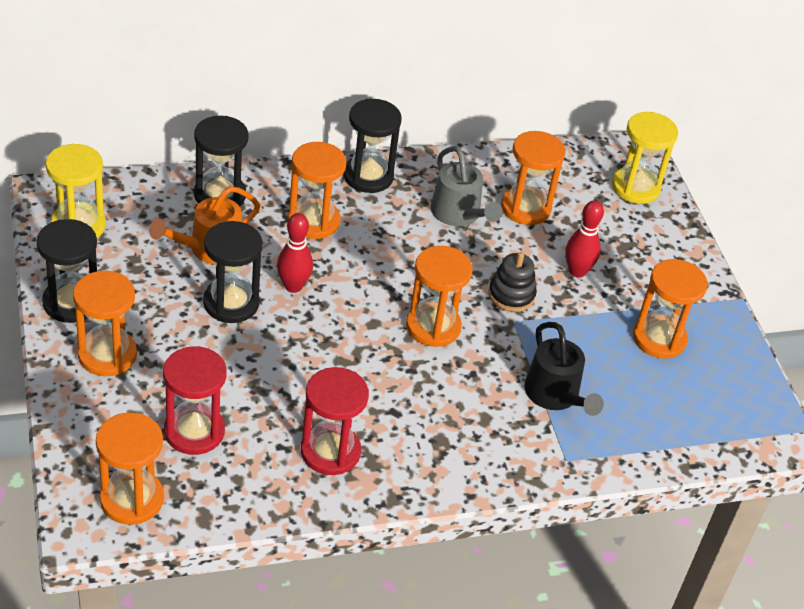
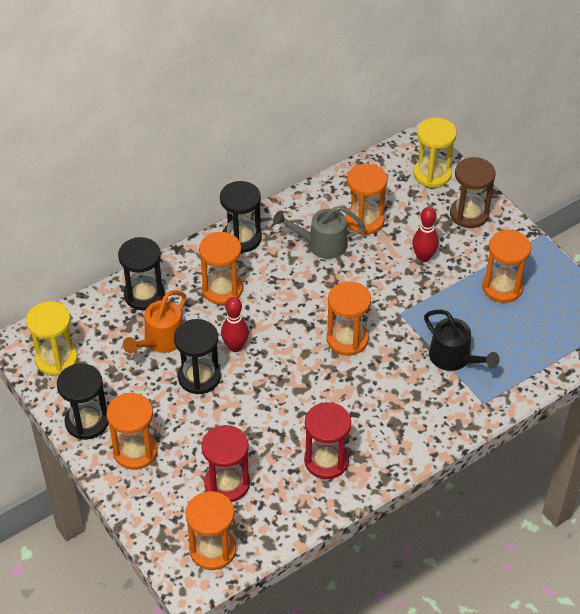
camera: 15 degrees left, 5 degrees up
(459, 215) = (321, 244): grey watering can -> grey watering can turned 135 degrees clockwise
(511, 295) = (388, 293): black stacking toy -> none
(659, 245) = (469, 214): none -> brown hourglass

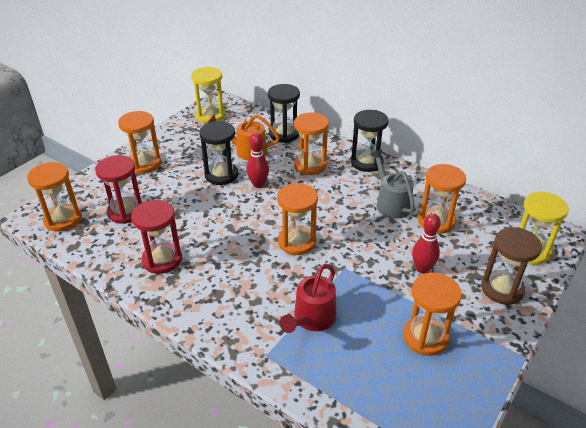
camera: 70 degrees right, 10 degrees down
(87, 422) = (163, 139): black hourglass -> none
(454, 358) = (311, 319): black watering can -> red watering can

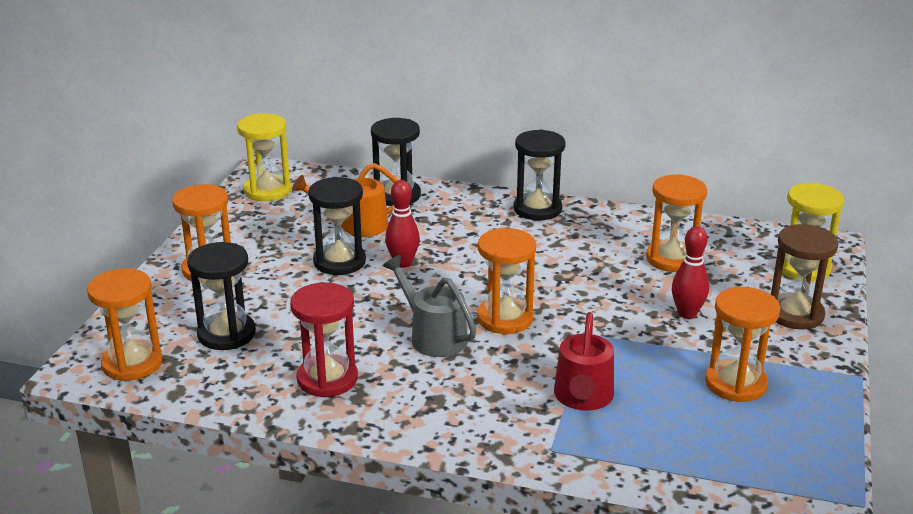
camera: 20 degrees left, 10 degrees down
(126, 212) = (226, 334): red hourglass -> black hourglass
(310, 165) = (461, 227): orange hourglass -> none
(390, 203) = (600, 250): grey watering can -> grey watering can (433, 336)

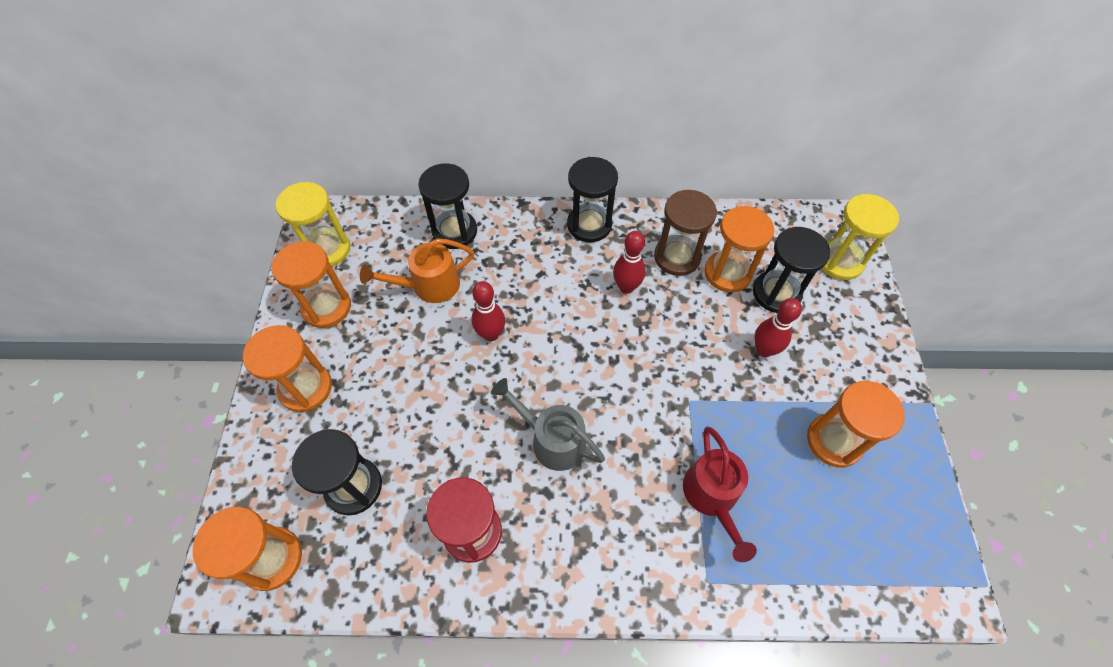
camera: 15 degrees left, 30 degrees up
(339, 262) = (430, 346): black hourglass -> black hourglass (776, 293)
(505, 318) = (609, 396): orange hourglass -> orange hourglass (326, 307)
(557, 253) = (626, 287): none -> red bowling pin
(795, 314) = (852, 328): brown hourglass -> brown hourglass (677, 257)

